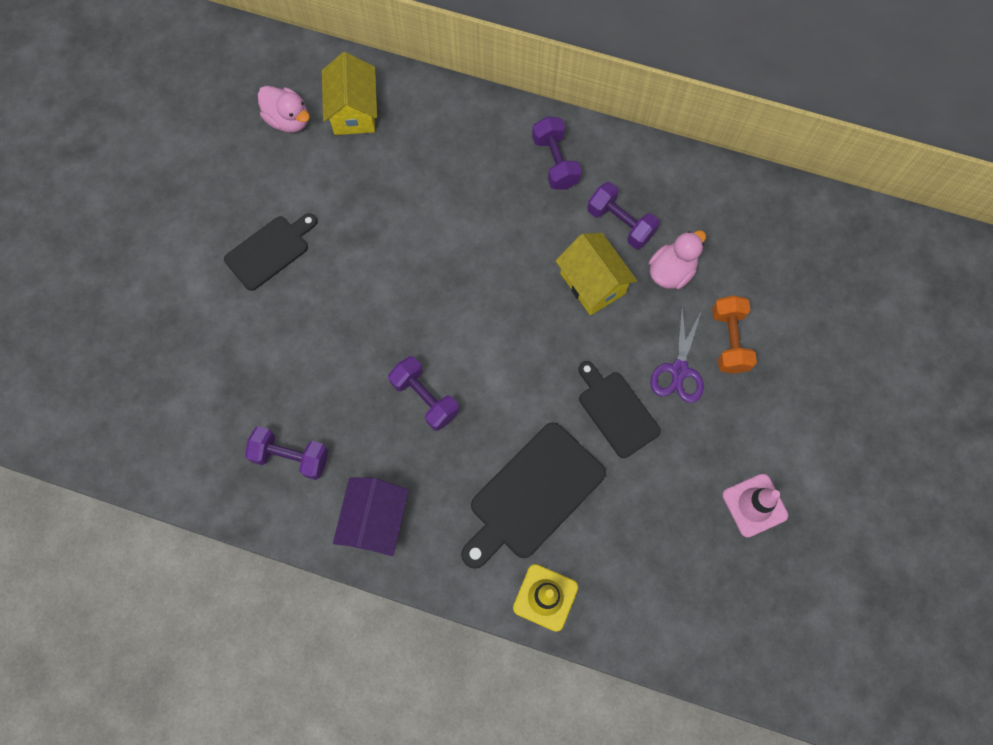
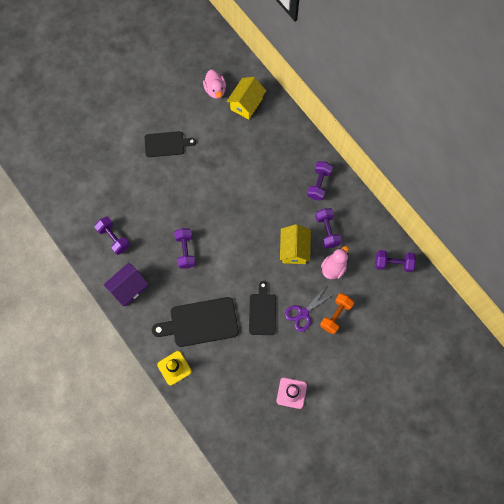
camera: 35 degrees right, 0 degrees up
(671, 271) = (333, 267): pink duck -> pink duck turned 45 degrees counterclockwise
(752, 208) = (393, 263): none -> purple dumbbell

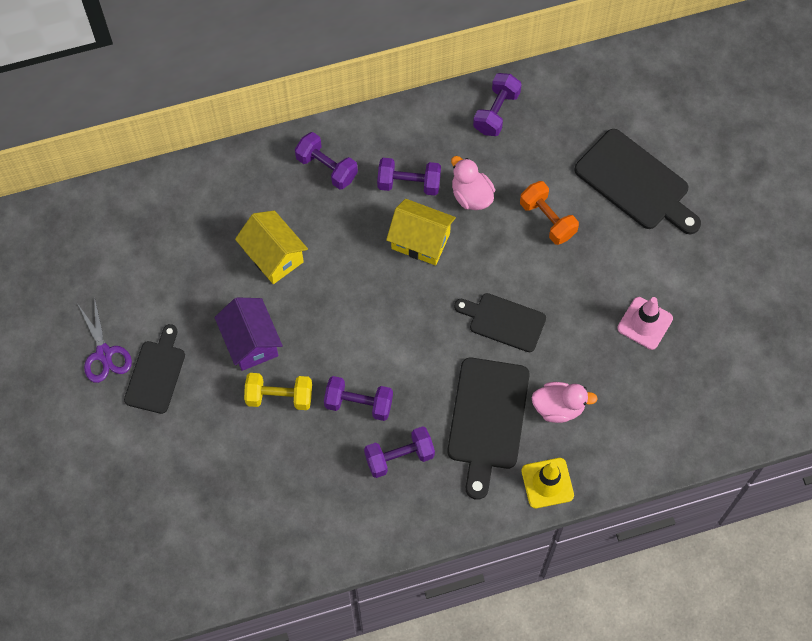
camera: 70 degrees left, 5 degrees down
(114, 238) = (291, 511): purple dumbbell -> purple dumbbell (399, 457)
(128, 288) = (388, 514): purple house -> purple house (251, 342)
(175, 209) = (279, 397): none -> yellow dumbbell
(215, 90) = (91, 264): pink duck -> pink duck (558, 407)
(246, 104) = (140, 225): yellow house -> yellow house (273, 256)
(303, 313) = (527, 263): purple scissors -> purple scissors (104, 353)
(380, 359) = (635, 183): none -> black cutting board

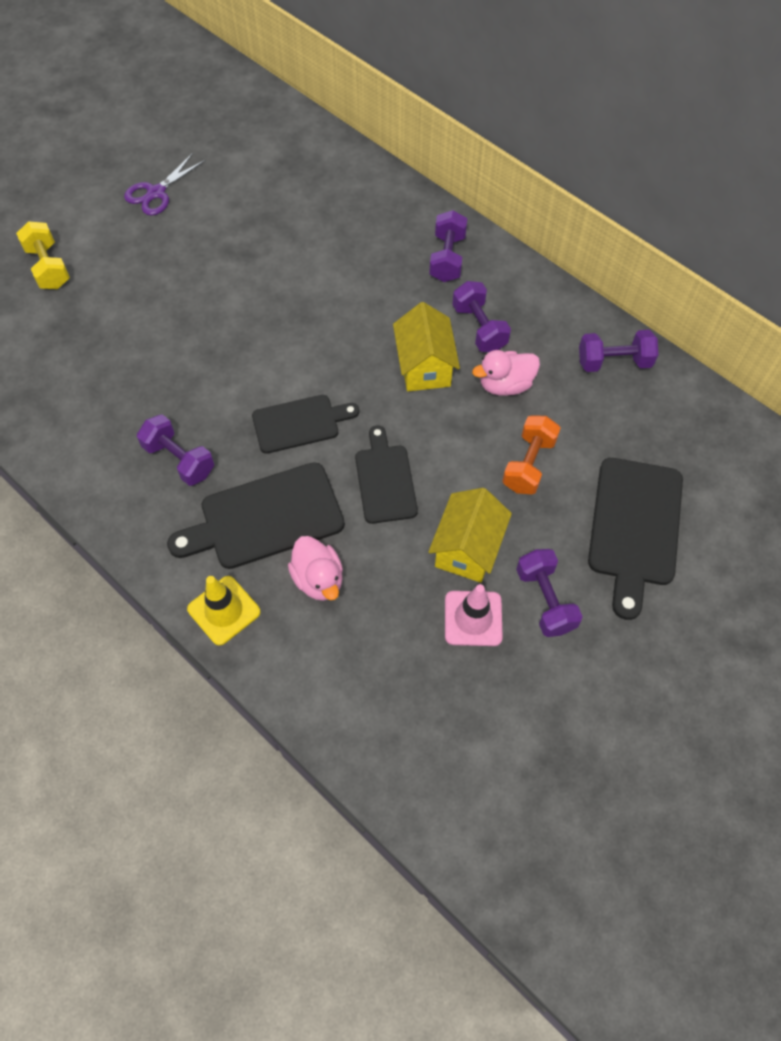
camera: 60 degrees right, 5 degrees down
(156, 373) = (158, 235): black cutting board -> black cutting board (300, 423)
(251, 342) = (230, 287): purple house -> none
(273, 256) = (328, 262): yellow house -> yellow house (467, 548)
(279, 397) = (188, 333): yellow dumbbell -> yellow dumbbell (48, 267)
(359, 403) = (217, 399): purple dumbbell -> purple dumbbell (545, 600)
(471, 195) = (505, 385): pink duck -> pink duck turned 135 degrees counterclockwise

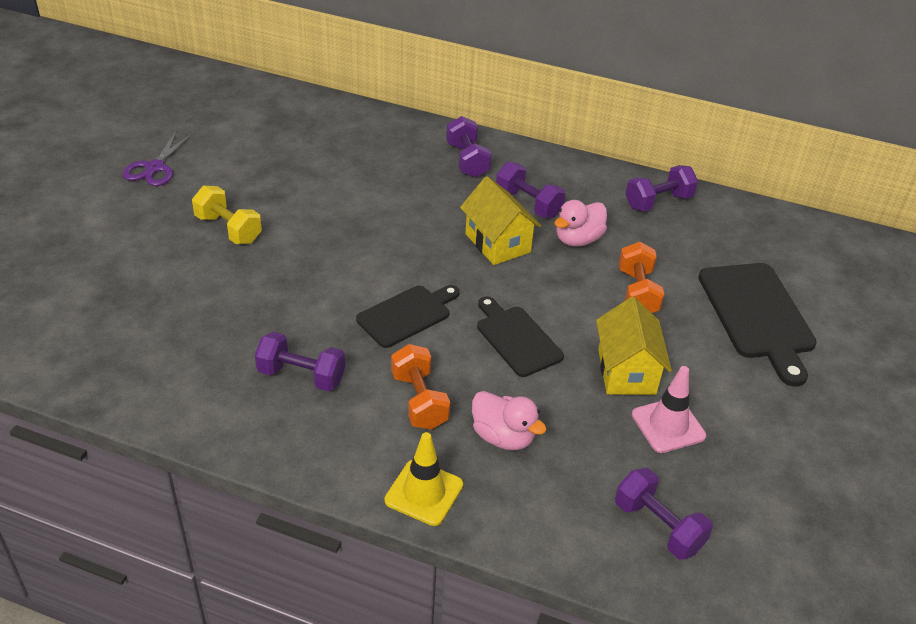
camera: 25 degrees left, 20 degrees down
(48, 267) = (69, 250): yellow dumbbell -> yellow dumbbell (228, 229)
(265, 518) = (419, 401): black cutting board -> orange dumbbell
(545, 600) = (721, 392): purple dumbbell -> purple dumbbell (658, 526)

